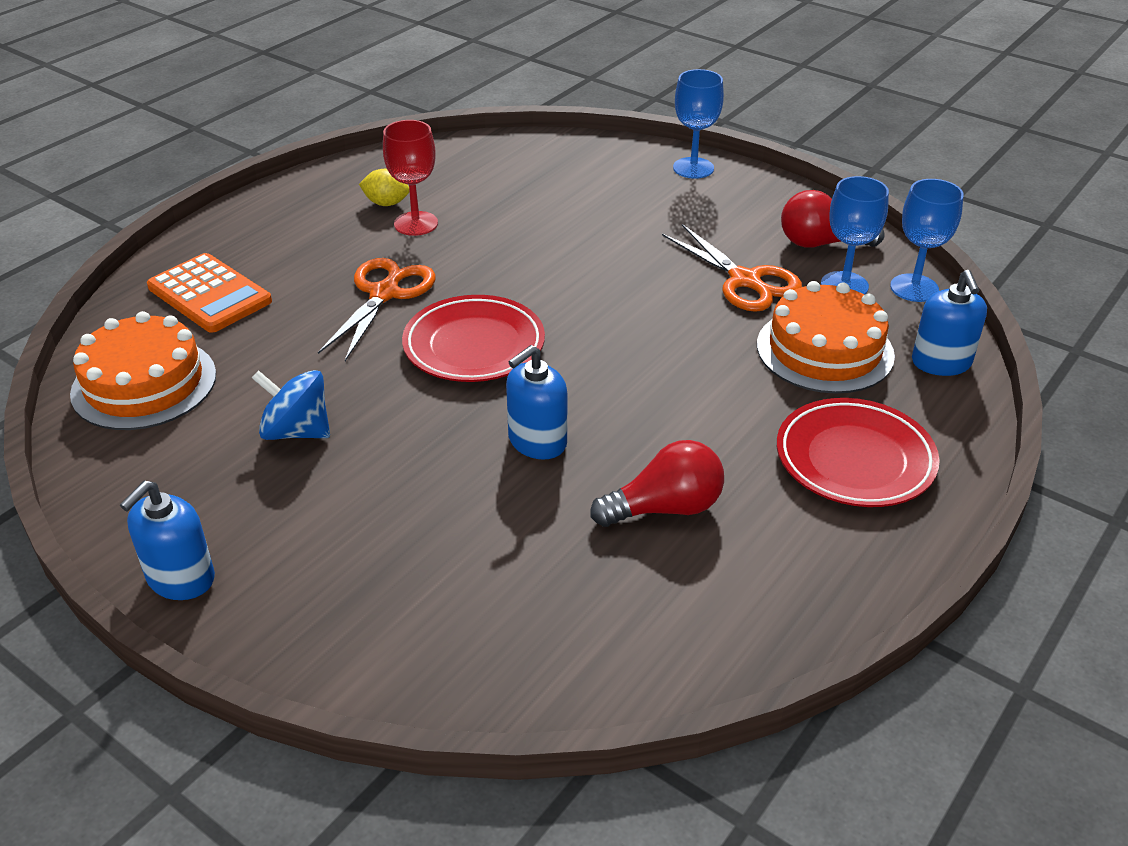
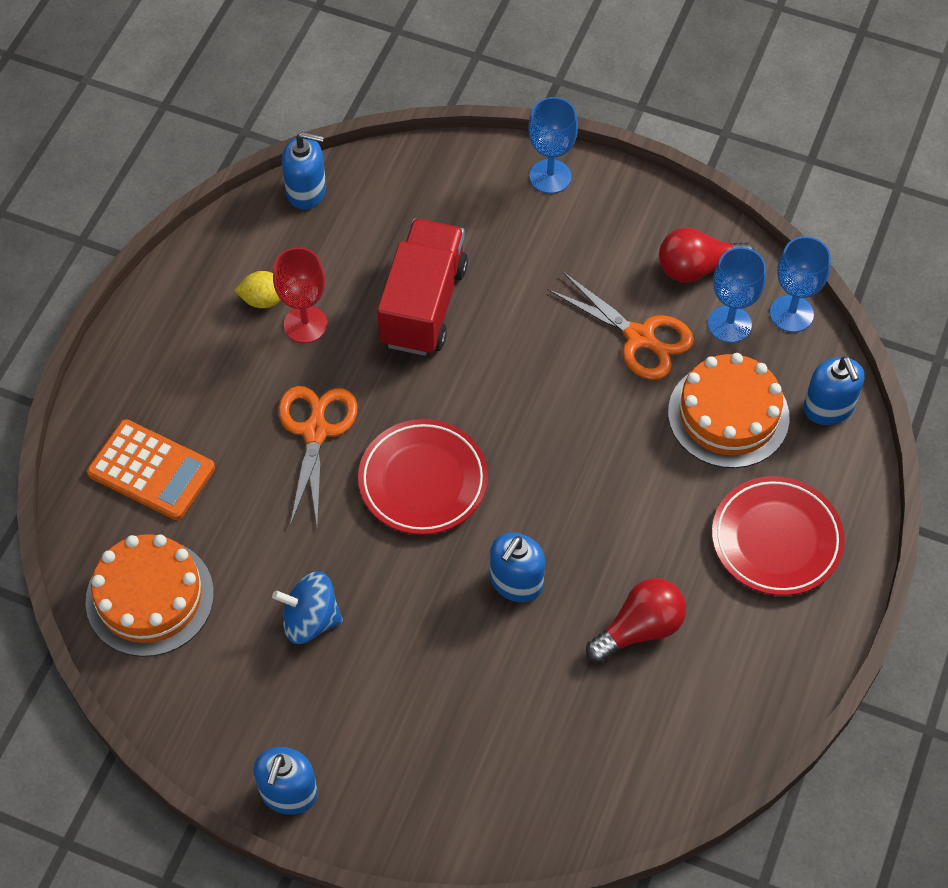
camera: 15 degrees left, 20 degrees up
(463, 147) = (306, 191): none -> blue soap dispenser
(535, 228) = (423, 305): none -> red truck

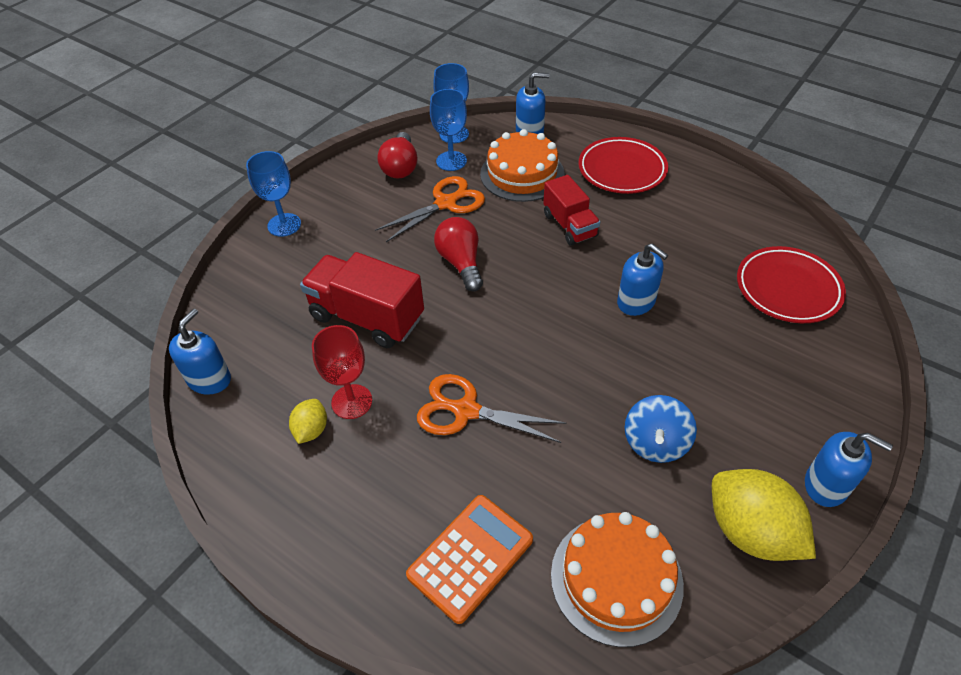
camera: 75 degrees left, 10 degrees down
(220, 716) = (750, 531): none -> yellow lemon
(423, 481) = (534, 343): red plate -> red plate (787, 289)
(637, 489) = (569, 225): none -> red truck
(639, 629) = (682, 243): red light bulb -> red light bulb (461, 263)

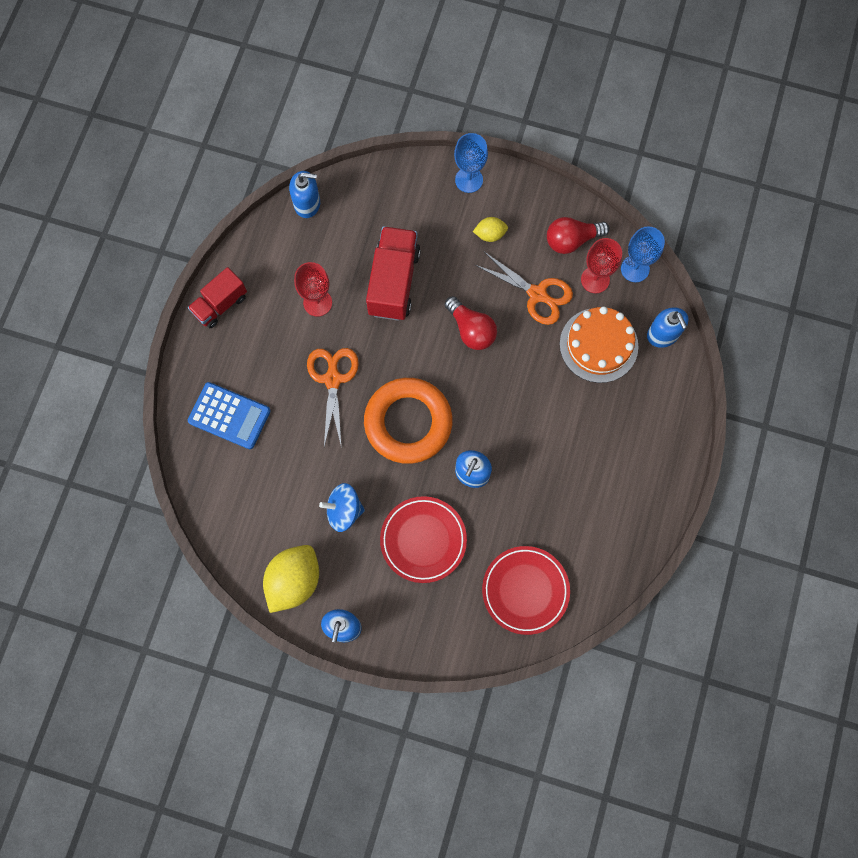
camera: 70 degrees right, 25 degrees up
(311, 430) = (288, 287): yellow lemon -> yellow lemon (490, 234)
(451, 161) = (595, 279): blue goblet -> red goblet
(461, 263) = (471, 330): red light bulb -> red light bulb turned 90 degrees clockwise
(470, 557) = (229, 416): orange calculator -> blue calculator
(553, 346) = (408, 422): none -> orange ring
(569, 225) = (543, 402): red truck -> red truck (220, 304)
(616, 579) = (239, 504): orange cake -> none
(622, 170) = (635, 430): red plate -> red plate (423, 540)

